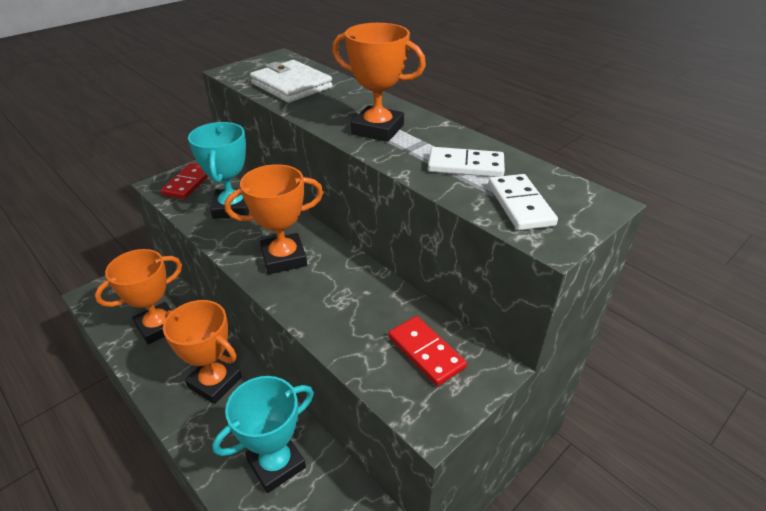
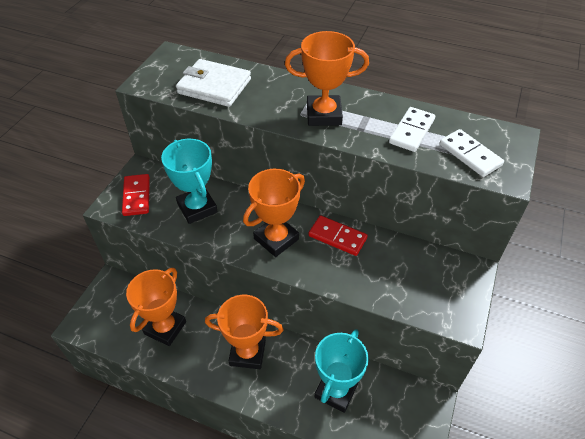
camera: 25 degrees left, 10 degrees up
(426, 352) = (427, 275): red domino -> red domino (337, 237)
(465, 166) = (412, 131): white domino -> white domino turned 45 degrees counterclockwise

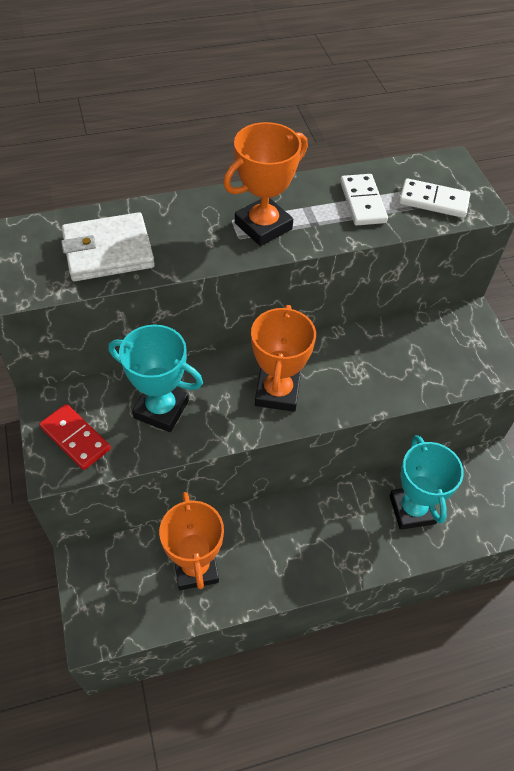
camera: 40 degrees left, 5 degrees up
(247, 353) = (303, 532): orange trophy -> none
(337, 237) = (333, 355): red domino -> none

